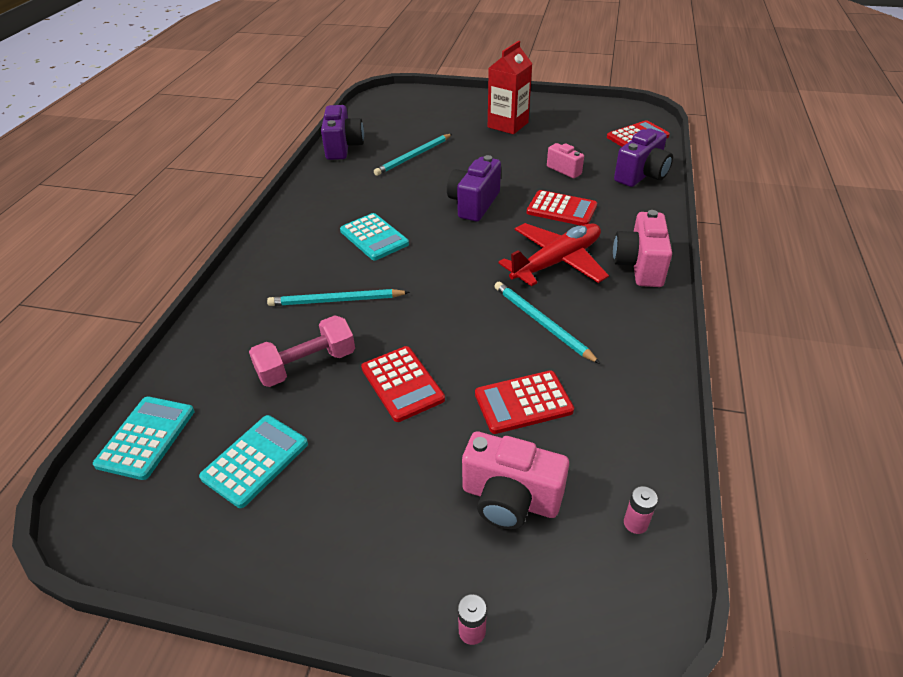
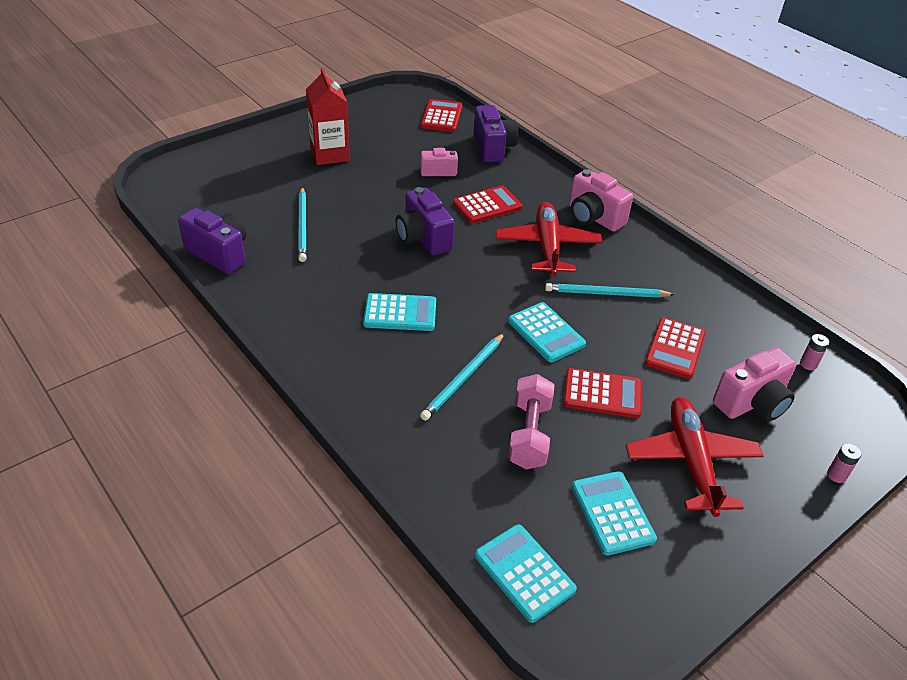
camera: 55 degrees left, 0 degrees up
(372, 487) = (691, 461): none -> red plane
(442, 315) = (546, 333): none -> turquoise calculator

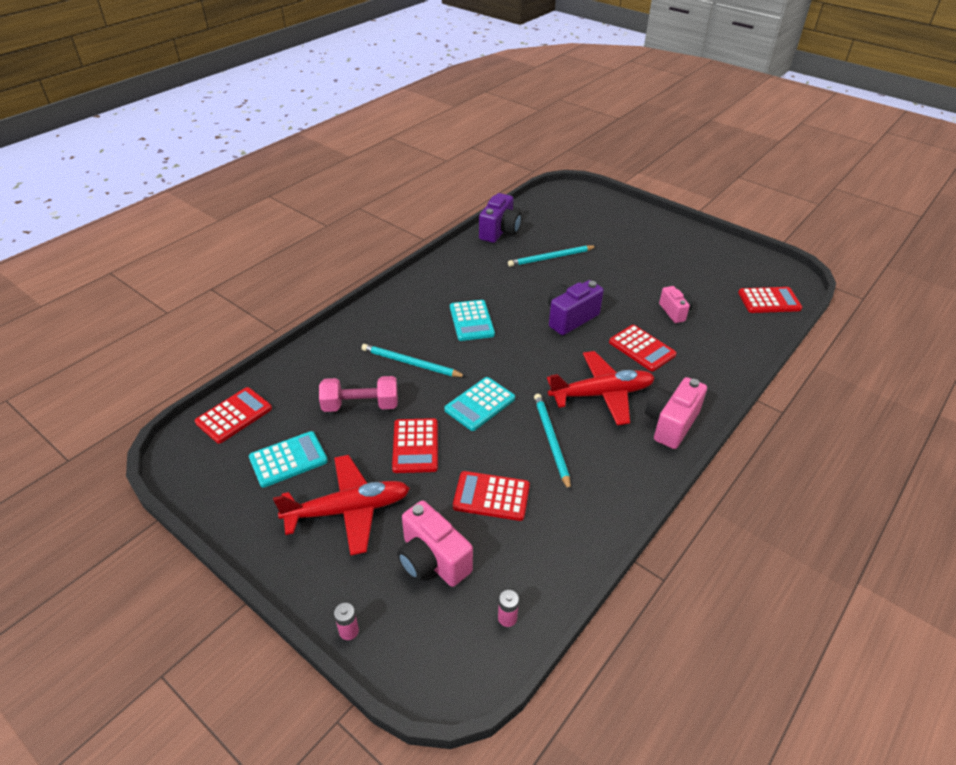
camera: 80 degrees right, 0 degrees up
(329, 154) = (654, 252): red carton -> none
(493, 148) = (741, 340): purple camera -> none
(524, 572) = (234, 415): turquoise calculator -> red calculator

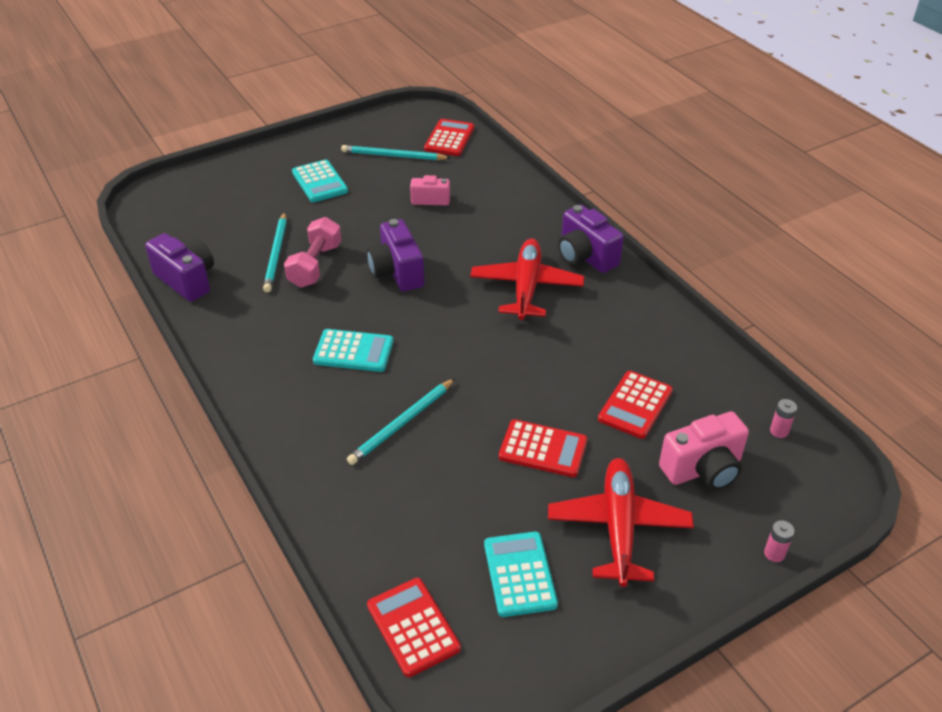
camera: 70 degrees left, 0 degrees up
(360, 405) = (454, 486): pink dumbbell -> pink dumbbell (315, 265)
(479, 404) = (500, 380): turquoise calculator -> turquoise calculator (319, 182)
(551, 440) = (576, 341): turquoise pencil -> turquoise pencil (393, 156)
(642, 348) = (473, 239): red calculator -> none
(670, 424) = (585, 256): pink camera -> purple camera

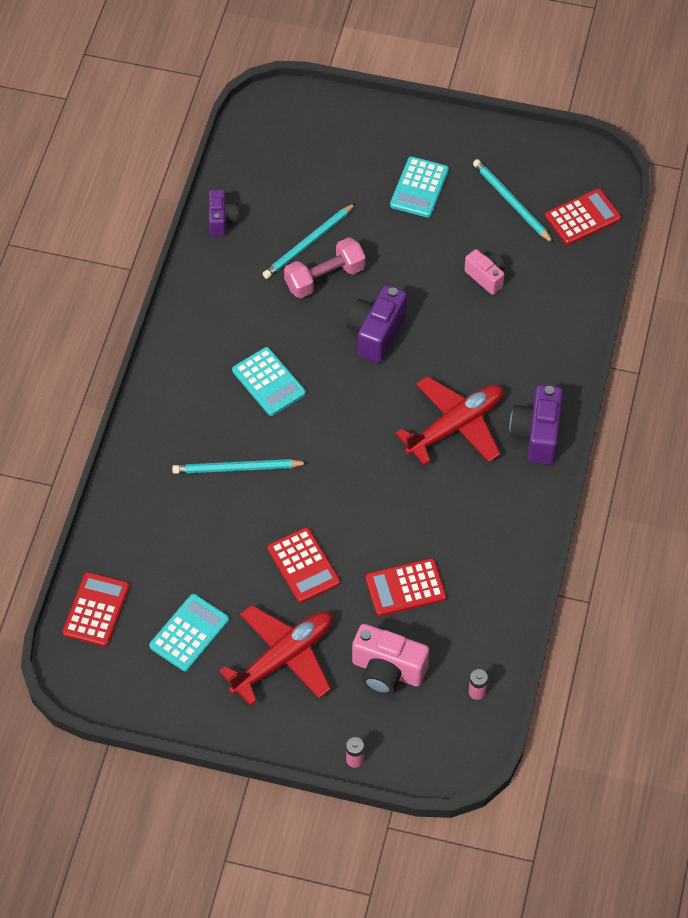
camera: 45 degrees right, 15 degrees up
(187, 280) = (221, 220): purple camera -> purple camera, size x0.63

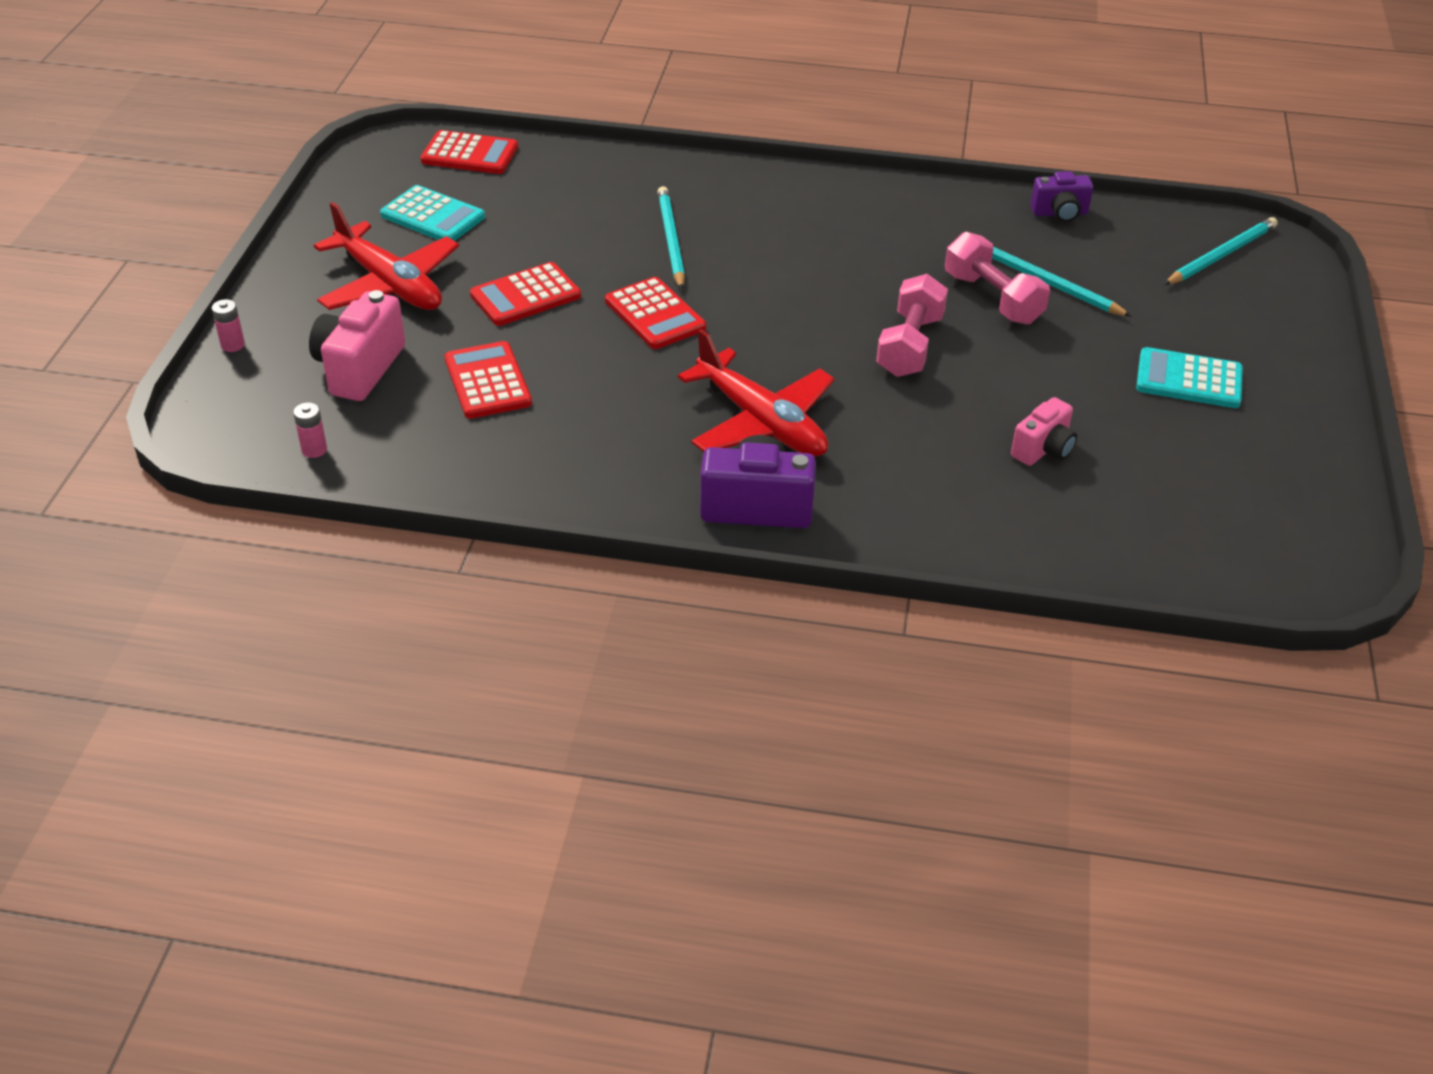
camera: 85 degrees right, 15 degrees down
(268, 382) = (808, 259): turquoise calculator -> none
(376, 333) = (909, 345): purple camera -> pink dumbbell
(511, 202) = (1202, 475): turquoise pencil -> turquoise pencil (1221, 255)
(583, 217) = (1204, 558): red calculator -> red calculator (655, 315)

